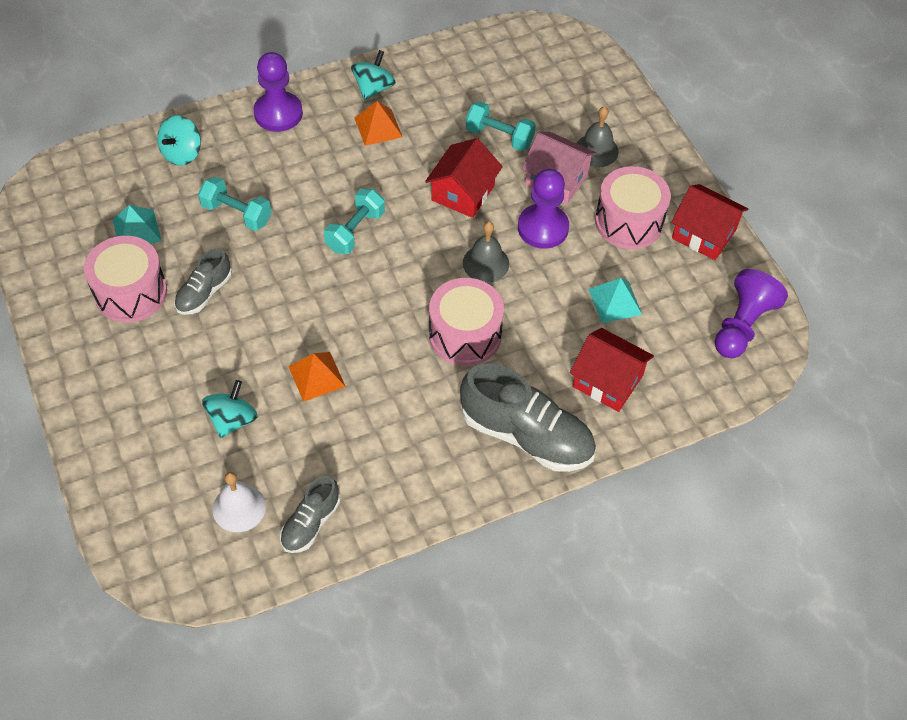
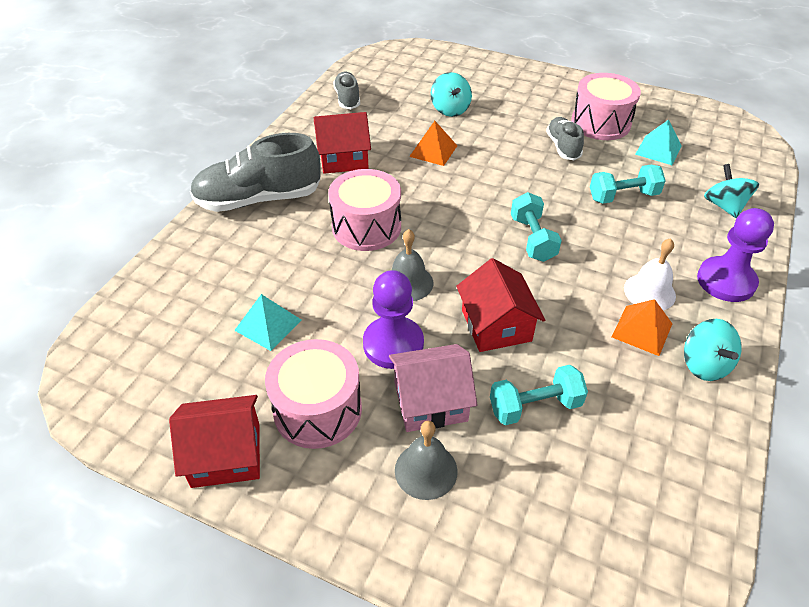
camera: 140 degrees right, 10 degrees down
(239, 508) = (393, 85): white bell -> white bell (649, 292)
(607, 381) = (225, 264): red house -> red house (343, 158)
(742, 325) = (126, 383): purple pawn -> none

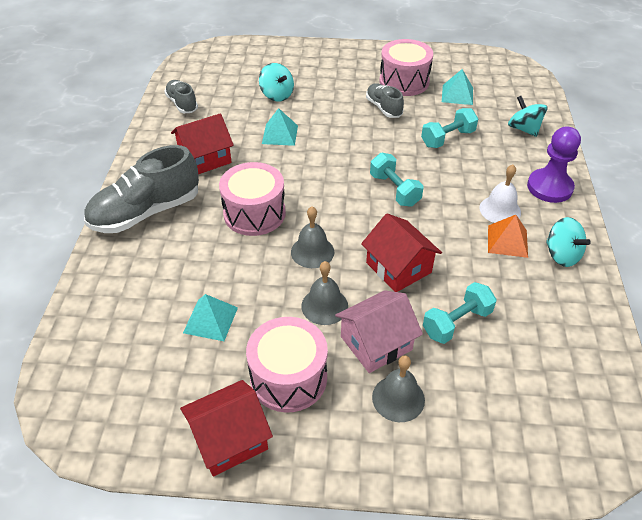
camera: 20 degrees left, 0 degrees up
(393, 344) = (324, 306): purple pawn -> grey bell
(433, 151) = (280, 134): orange pyramid -> turquoise pyramid

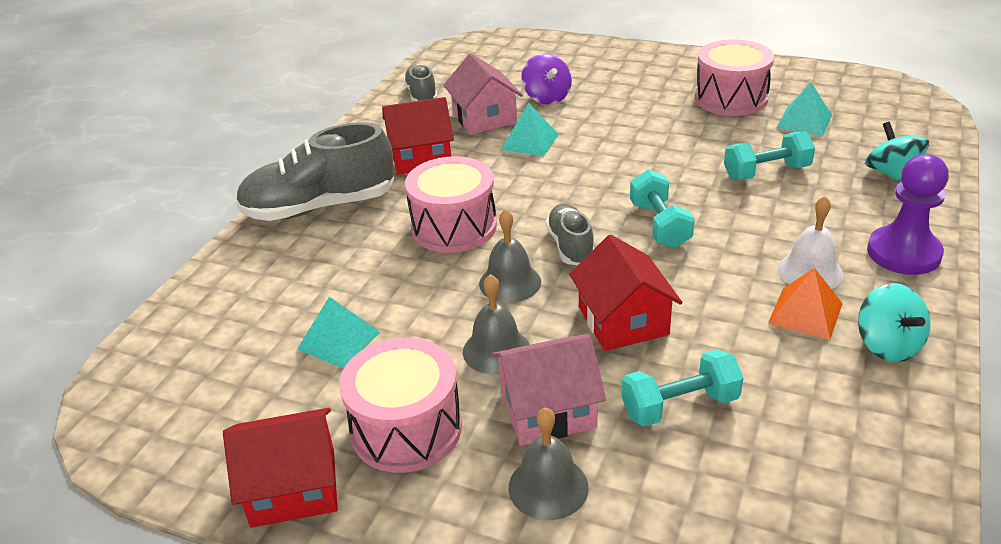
camera: 20 degrees right, 10 degrees down
(238, 118) = (484, 118): none -> pink house
(277, 95) = (547, 97): turquoise spinning top -> purple spinning top
(383, 108) = (687, 126): grey shoe -> grey shoe (570, 246)

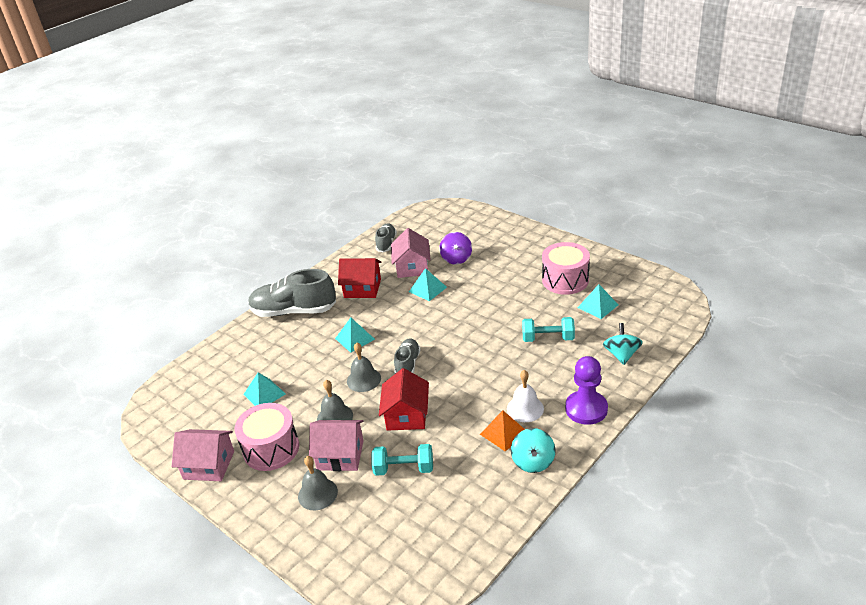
camera: 20 degrees right, 0 degrees up
(293, 487) = (209, 465): red house -> pink house
(454, 227) = (355, 338): pink drum -> turquoise pyramid
(659, 225) = (463, 361): turquoise dumbbell -> none

